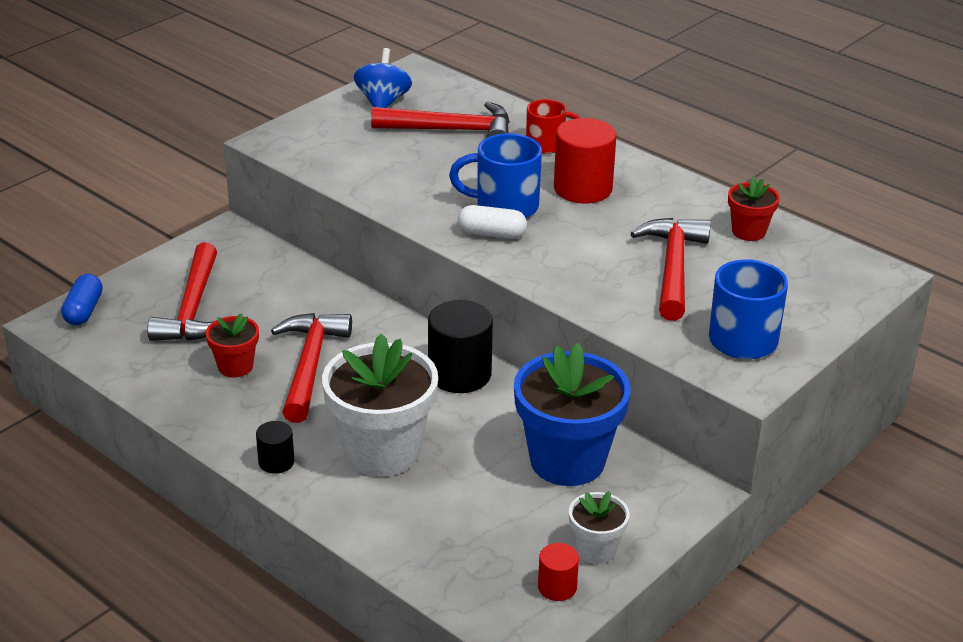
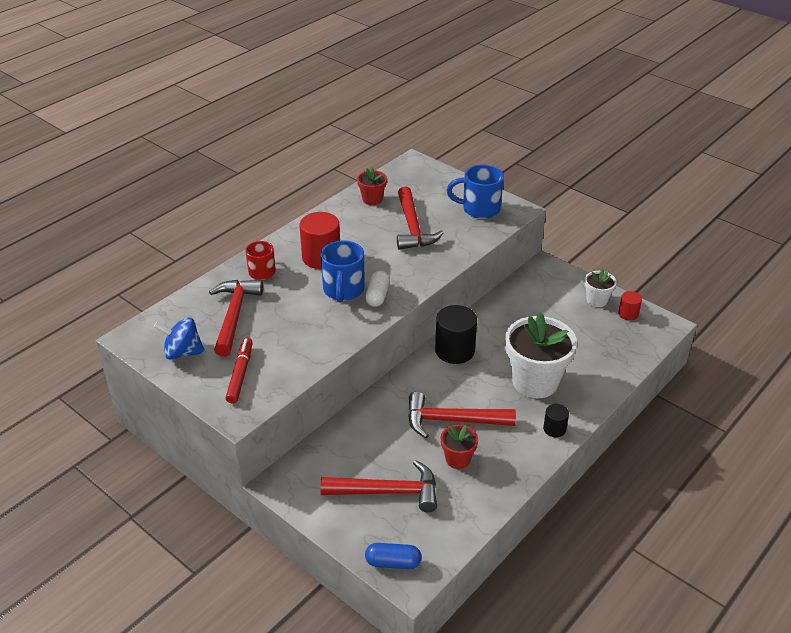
camera: 90 degrees left, 5 degrees up
(338, 139) = (240, 374): none -> red marker
(567, 461) = (528, 308): blue flower pot -> none
(673, 268) = (412, 227): red hammer -> red hammer turned 105 degrees counterclockwise

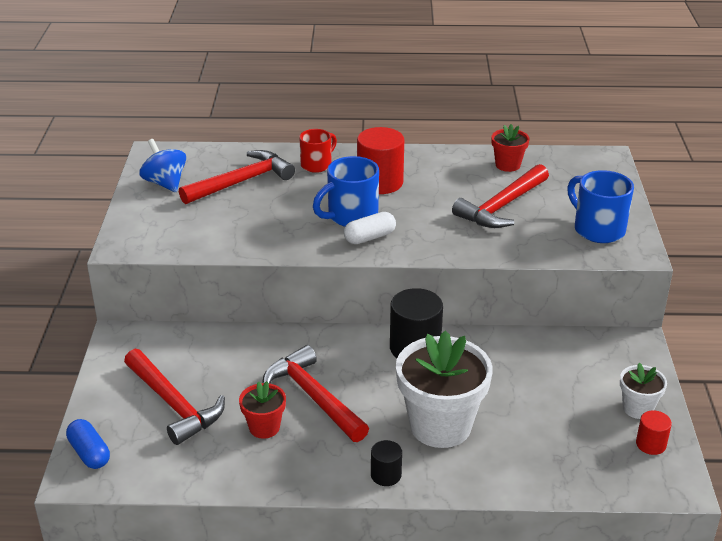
camera: 50 degrees right, 5 degrees down
(240, 374) = (172, 222): red marker -> none

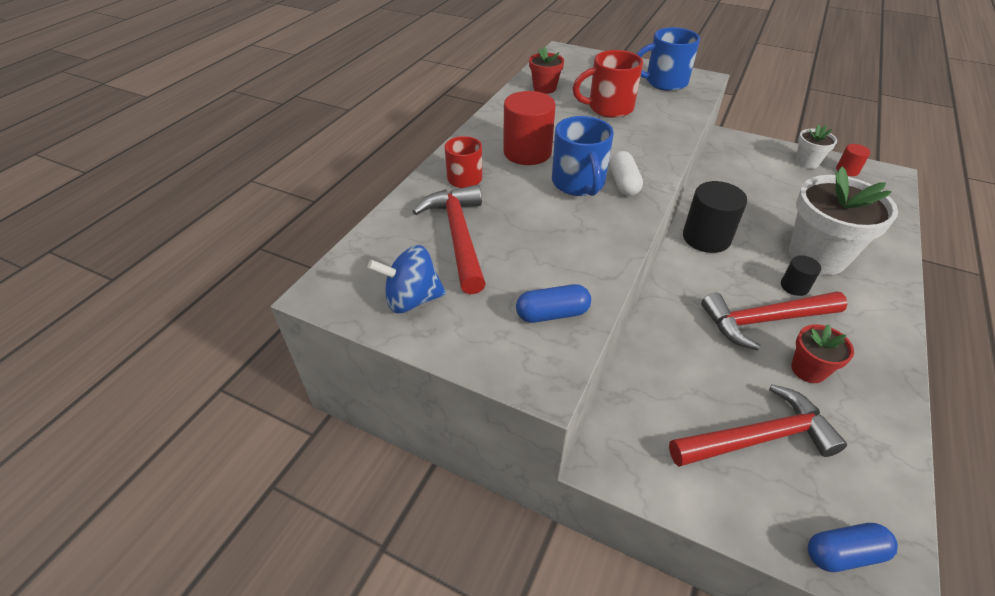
camera: 65 degrees left, 10 degrees up
(182, 237) = (552, 314): none -> blue capsule
(386, 475) = (883, 306): black cylinder -> black cylinder (794, 286)
(502, 206) = (608, 108): red hammer -> red mug

